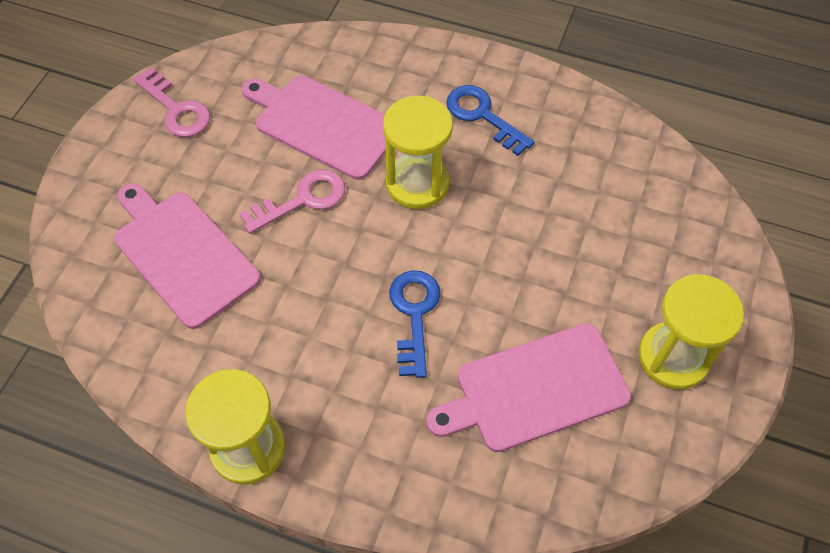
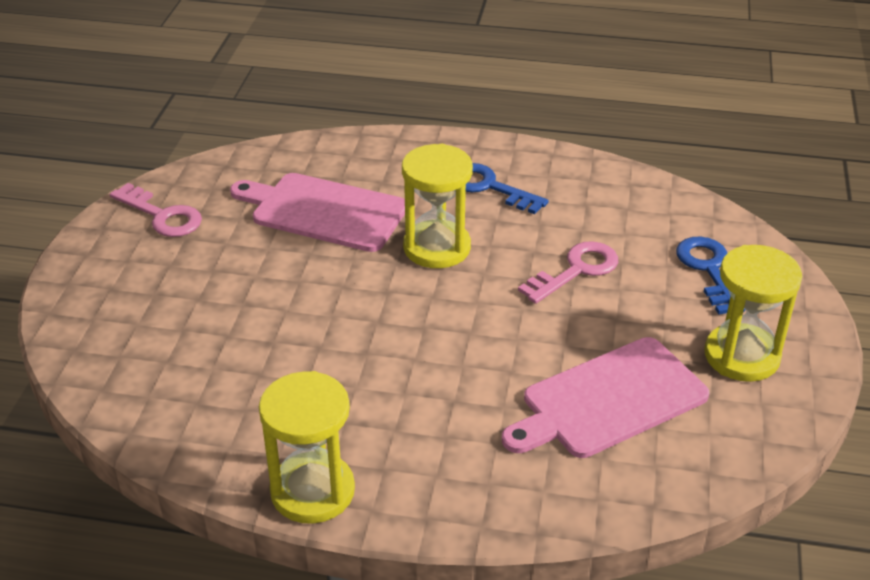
camera: 10 degrees left, 20 degrees down
(183, 254) = (198, 334): pink cutting board -> none
(303, 199) = (318, 274): pink key -> pink key (576, 270)
(414, 314) = (463, 354): blue key -> blue key (708, 270)

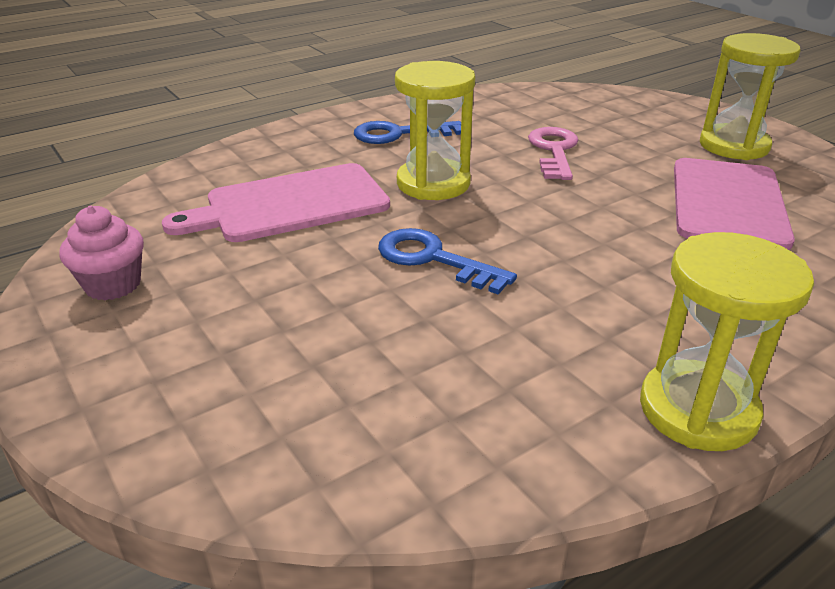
camera: 45 degrees left, 5 degrees down
(162, 216) = (113, 285): pink key -> pink cupcake
(708, 270) = (624, 116): blue key -> blue key (433, 259)

